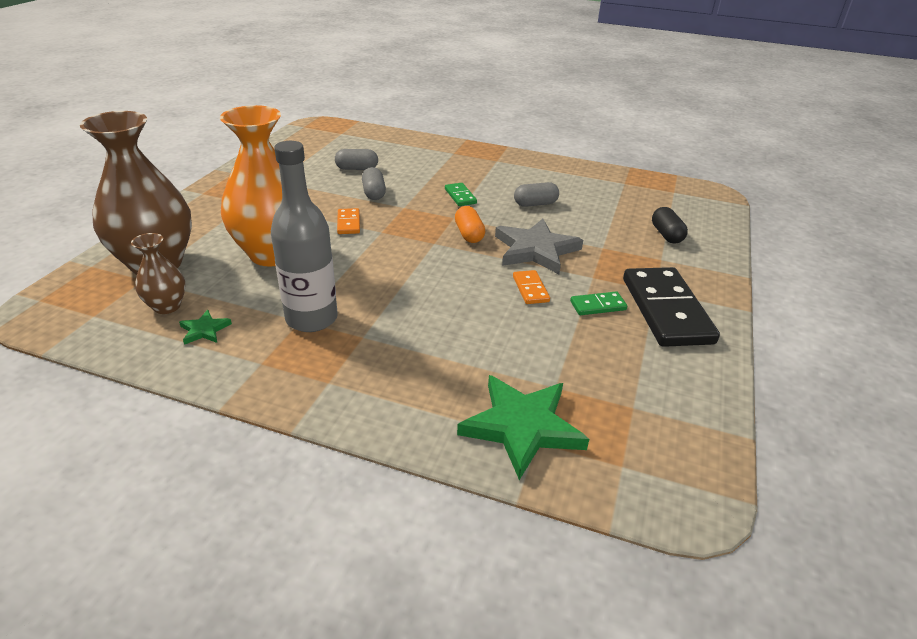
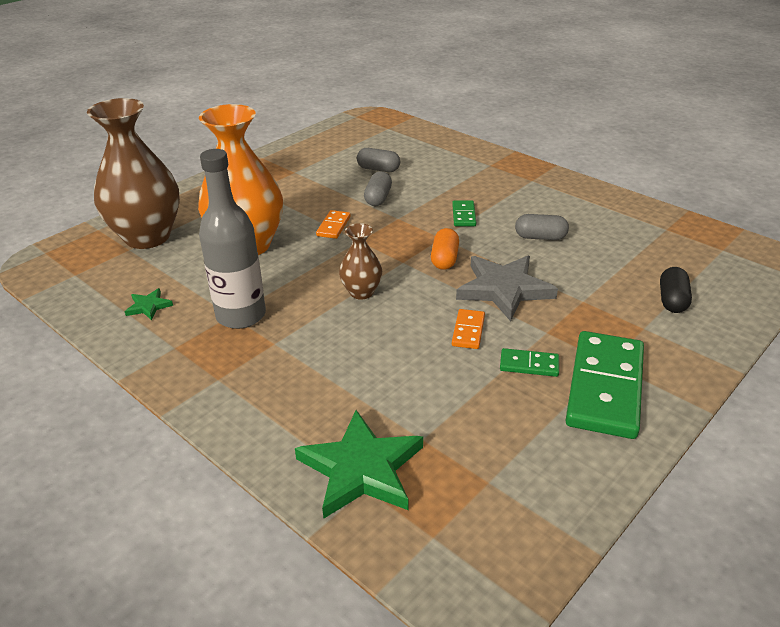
camera: 25 degrees right, 0 degrees up
(167, 306) = (132, 278): brown vase -> brown vase (361, 292)
(666, 310) = (604, 387): black domino -> green domino

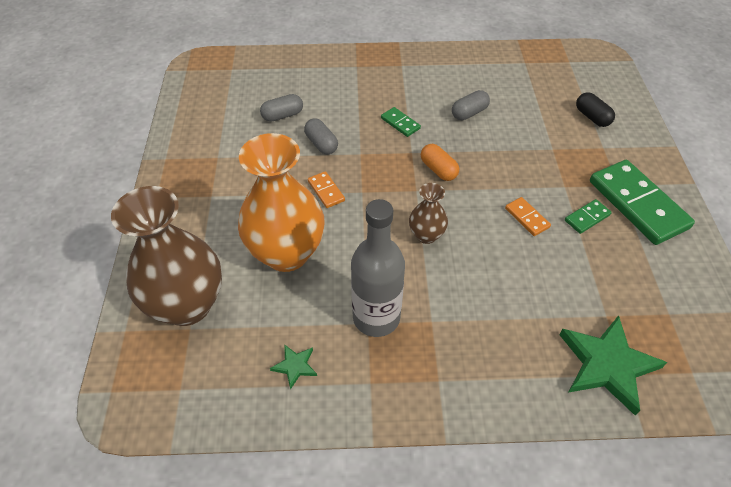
camera: 45 degrees left, 15 degrees up
(504, 289) = (503, 170): grey star -> none

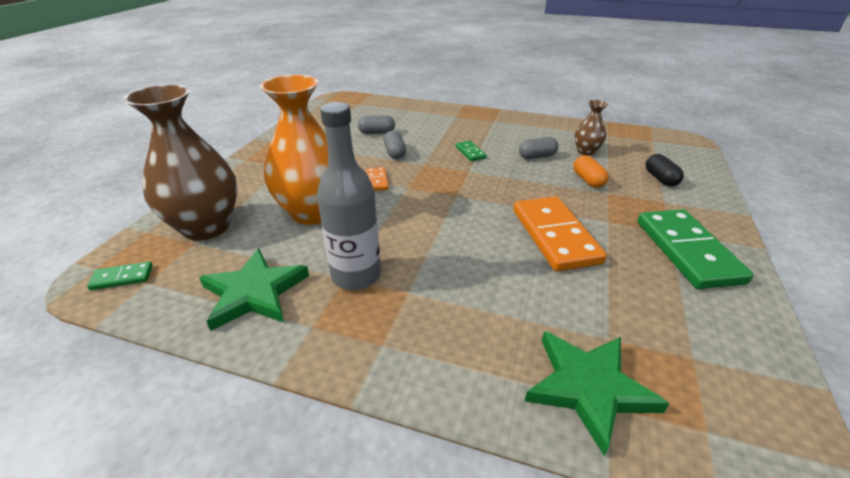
camera: 20 degrees right, 15 degrees down
(295, 366) = (254, 292): green star -> green star, size x2.18
(426, 235) = (445, 227): brown vase -> brown vase (586, 151)
(438, 170) = (486, 186): orange capsule -> orange capsule (588, 180)
(527, 218) = (555, 236): orange domino -> orange domino, size x2.23
(587, 218) = (622, 249): green domino -> green domino (122, 278)

